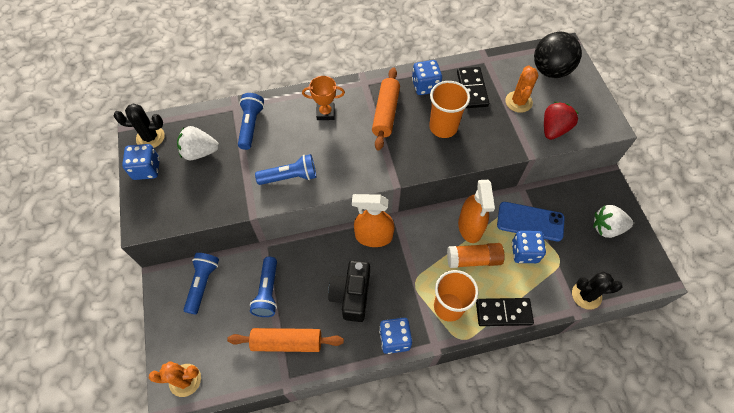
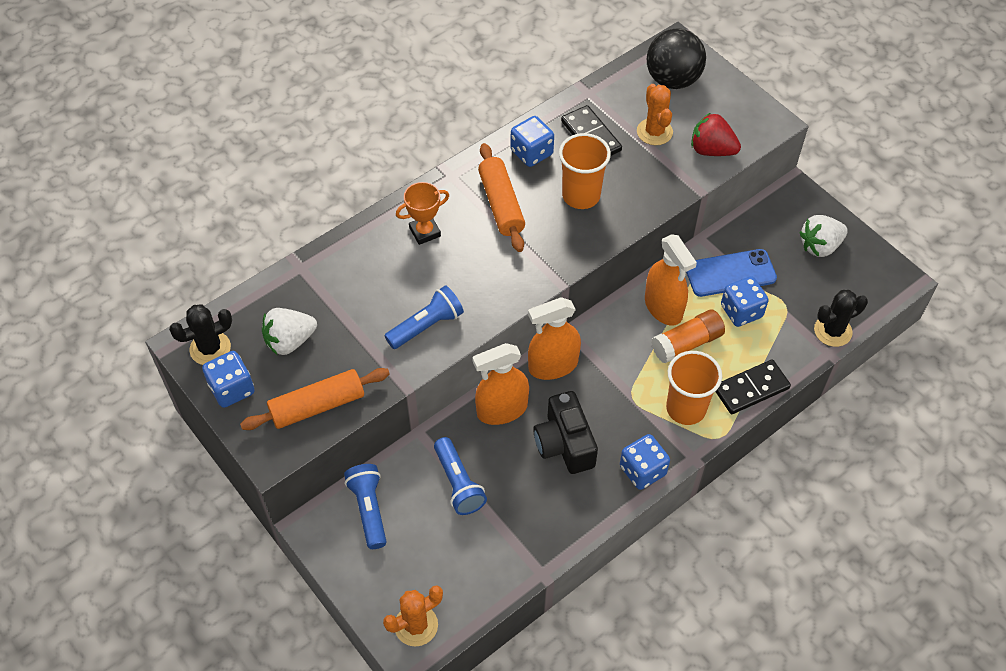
camera: 25 degrees left, 5 degrees down
(251, 126) = (337, 283): blue flashlight -> none
(287, 342) = (516, 529): orange rolling pin -> orange rolling pin (317, 406)
(323, 253) = (502, 410): none -> orange spray bottle
(554, 129) = (711, 150): red strawberry -> red strawberry turned 75 degrees counterclockwise

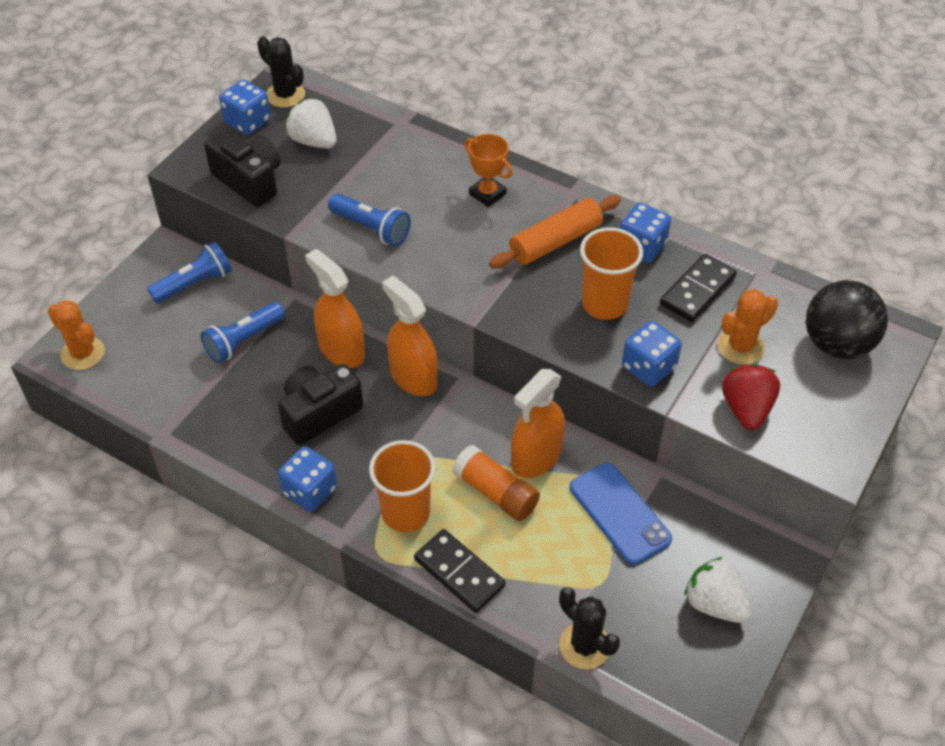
camera: 70 degrees right, 5 degrees down
(317, 406) = (249, 181): orange rolling pin -> black camera
(741, 311) = (567, 537): blue dice -> blue dice (648, 367)

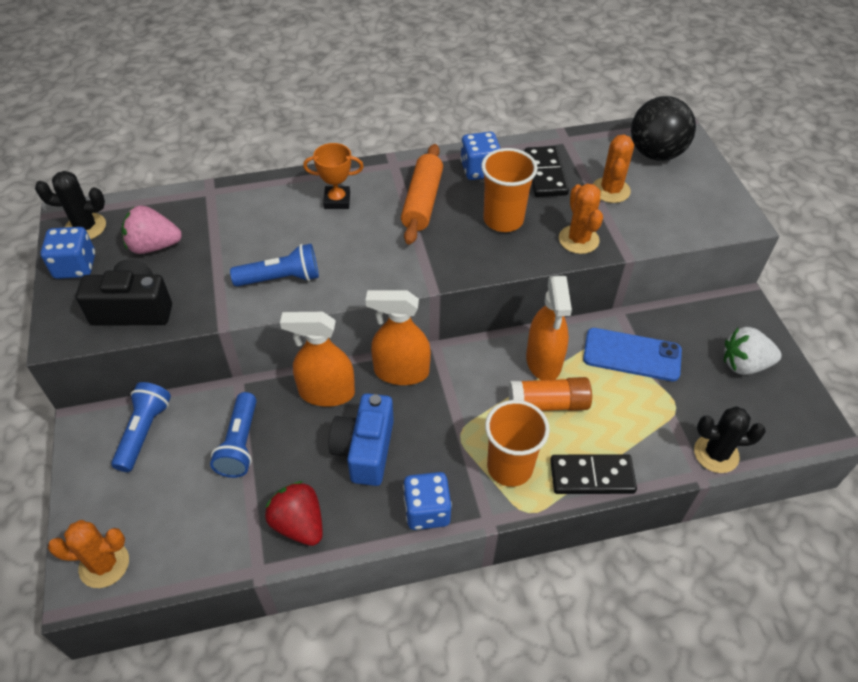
camera: 45 degrees left, 0 degrees up
(314, 141) = (154, 246): white strawberry -> pink strawberry
(319, 413) = (365, 450): black camera -> blue camera
(648, 367) = (578, 239): blue dice -> orange cactus
(746, 409) = (661, 224): red strawberry -> red strawberry (299, 524)

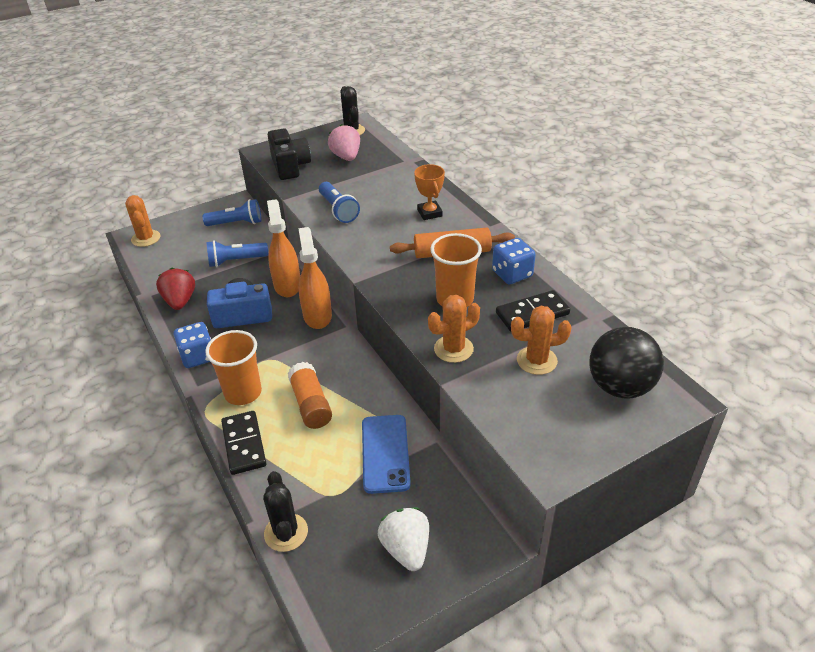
camera: 75 degrees right, 10 degrees down
(75, 266) = (317, 138): blue dice -> none
(299, 524) = (180, 301): red strawberry -> red strawberry turned 45 degrees counterclockwise
(543, 361) = (356, 393): orange spray bottle -> none

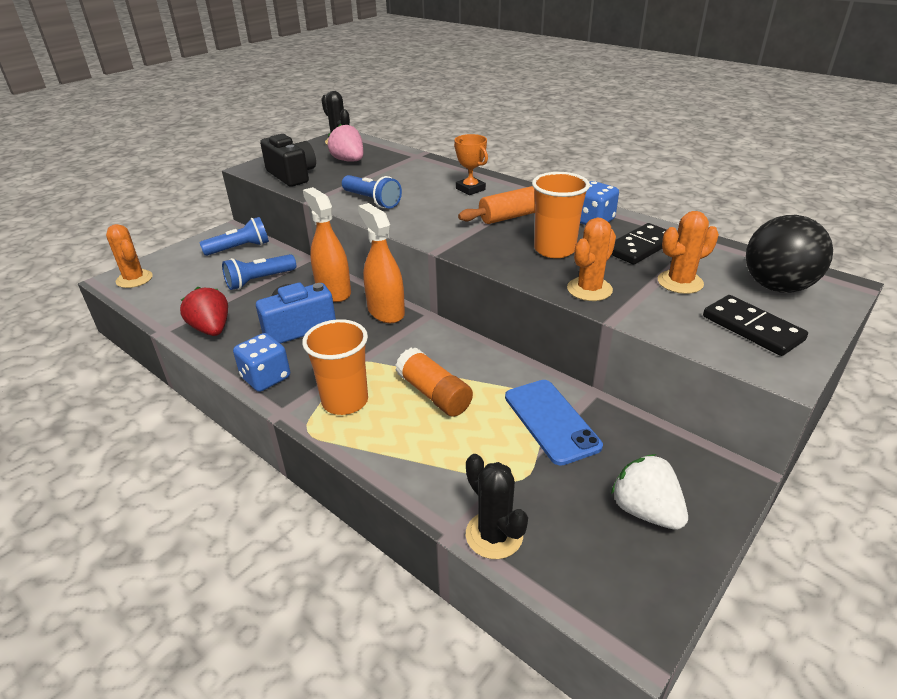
camera: 20 degrees left, 5 degrees down
(244, 444) = (379, 453): black domino -> black domino (752, 328)

